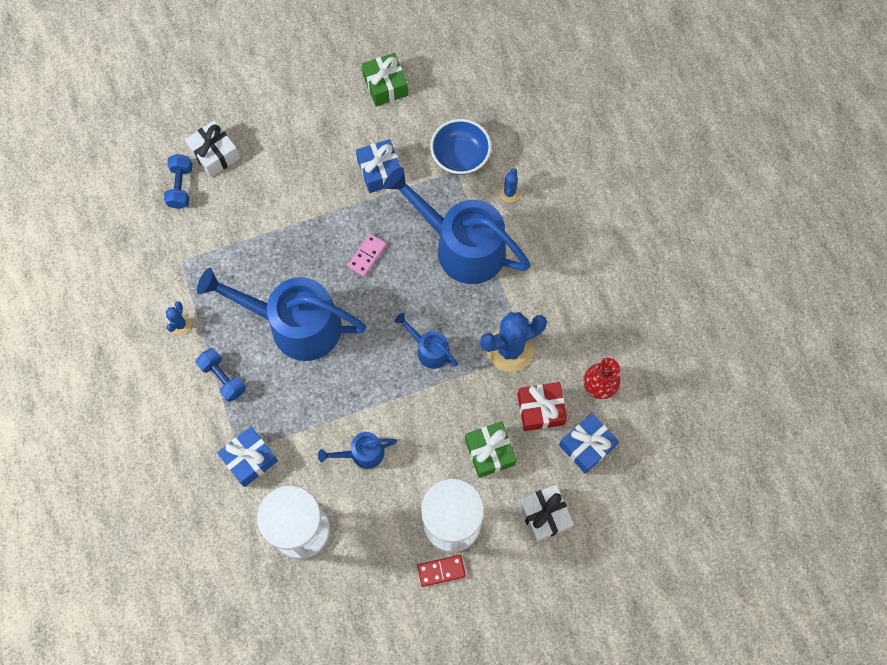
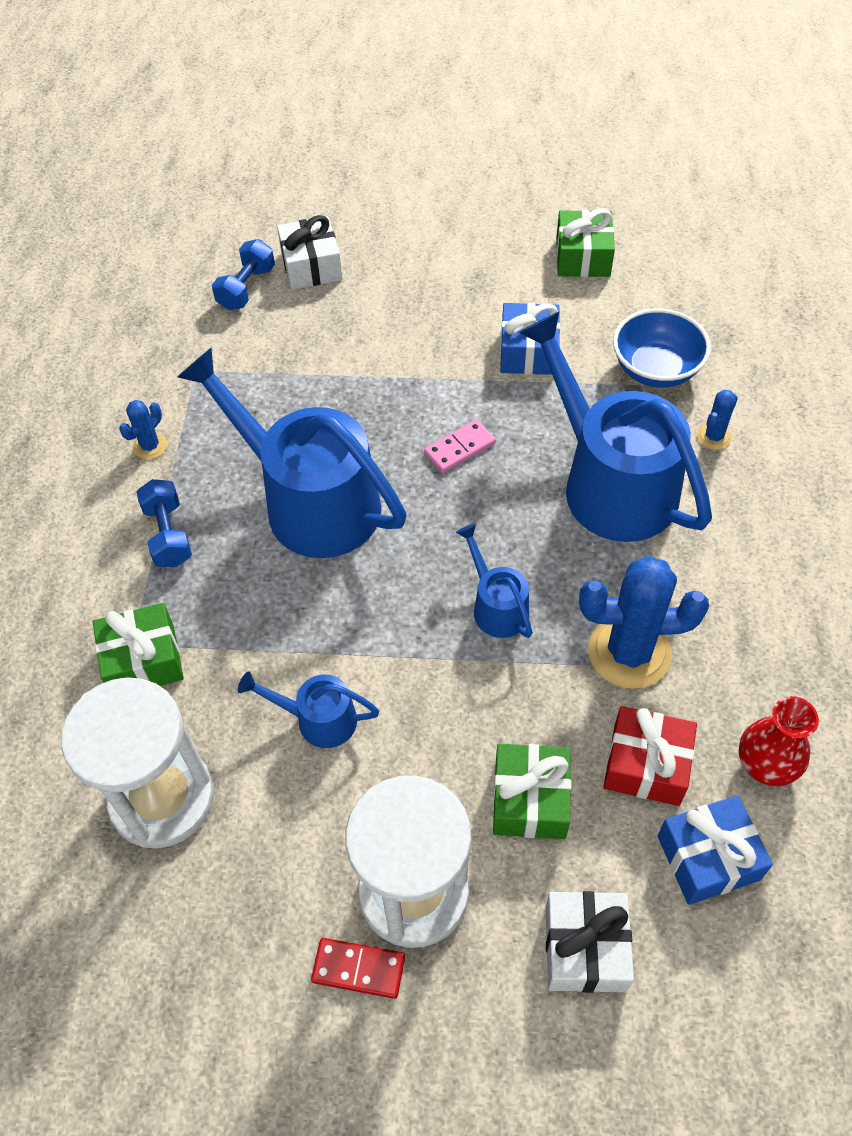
camera: 25 degrees right, 15 degrees down
(250, 459) = (143, 661): blue gift -> green gift

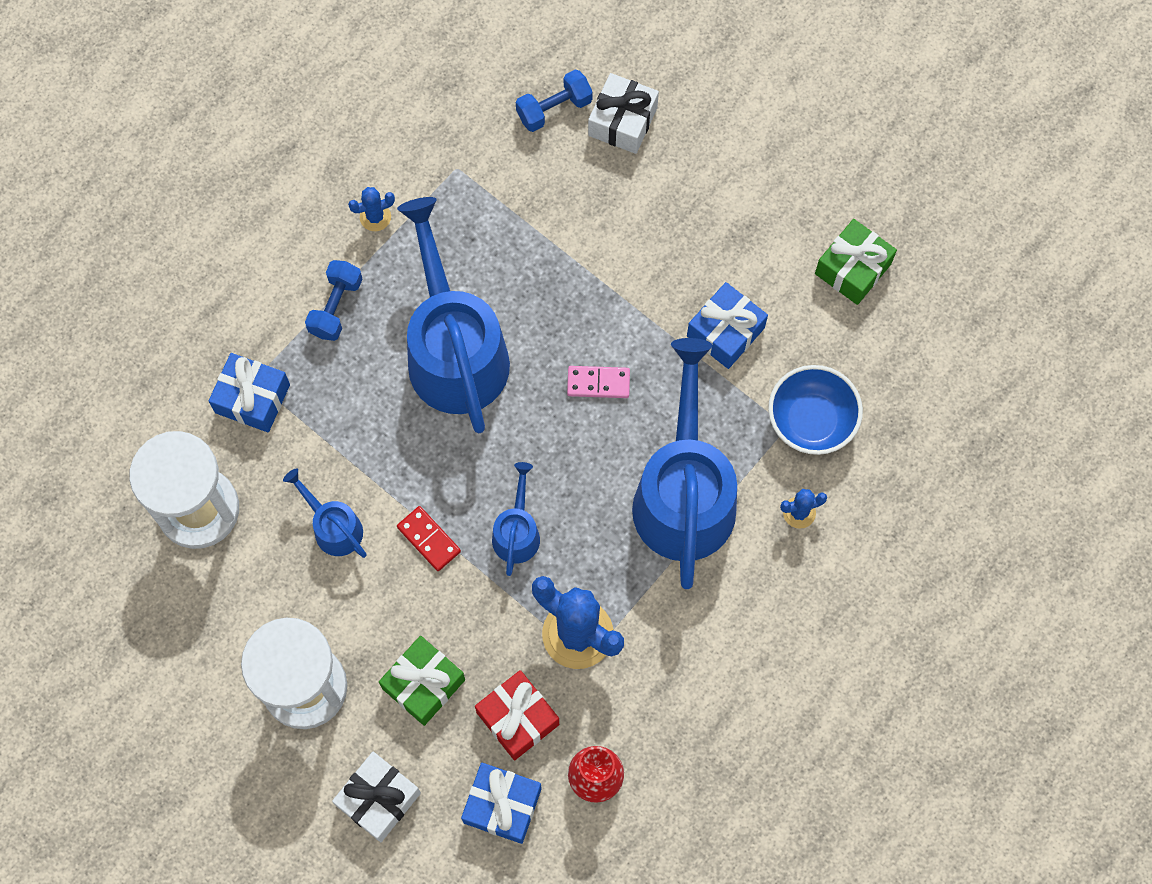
camera: 35 degrees right, 15 degrees up
(143, 661) = (252, 398): green gift -> blue gift
(358, 969) = (237, 708): red domino -> red domino (428, 539)

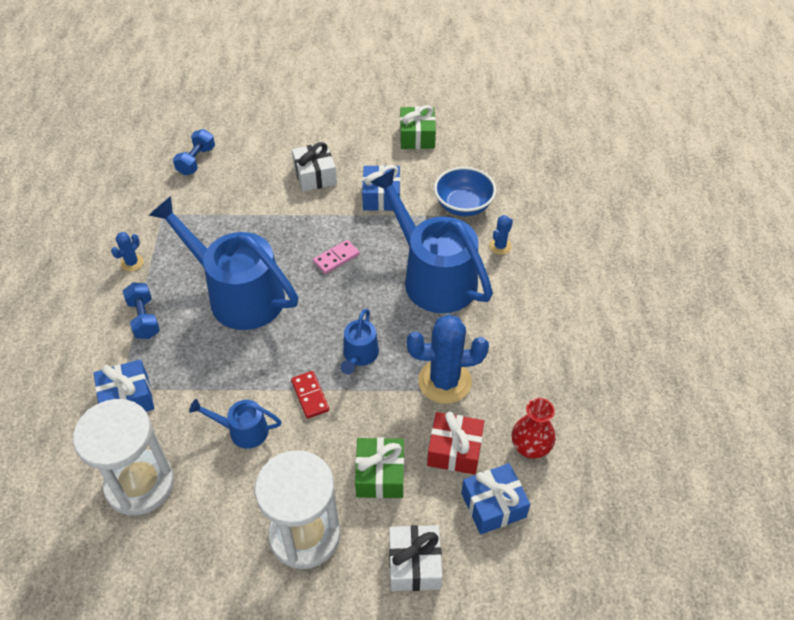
camera: 40 degrees left, 20 degrees down
(428, 539) = (310, 396): red domino -> red domino turned 60 degrees clockwise
(517, 531) = (359, 356): blue watering can -> blue watering can turned 135 degrees counterclockwise
(622, 121) = (239, 146): white gift -> white gift (315, 175)

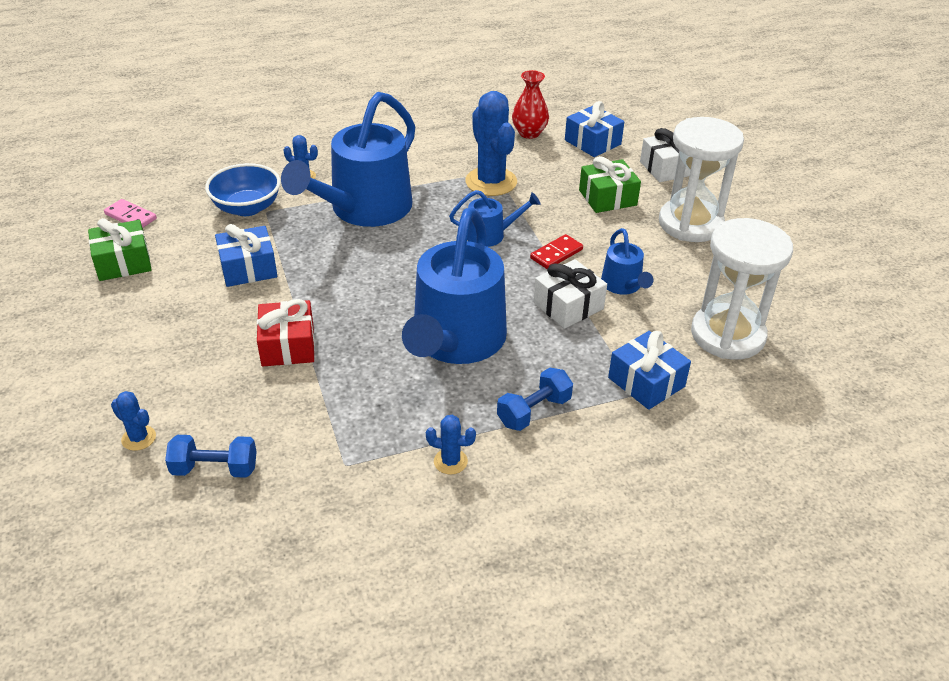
camera: 110 degrees left, 10 degrees down
(240, 134) = (139, 438): none -> blue cactus
(315, 175) = (221, 333): white gift -> white gift (568, 306)
(336, 258) = (365, 280): pink domino -> pink domino (131, 216)
(454, 450) = (557, 166): red gift -> red gift (288, 346)

